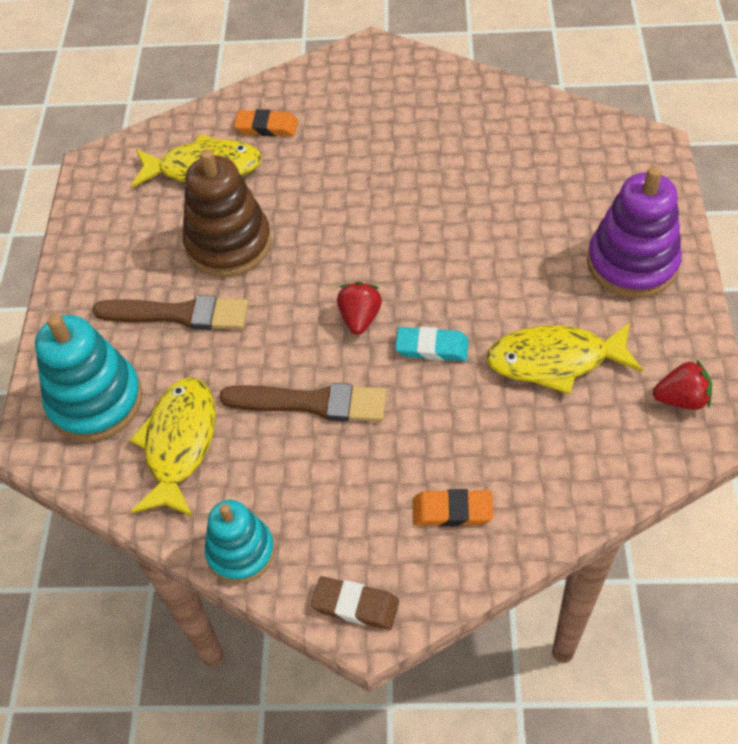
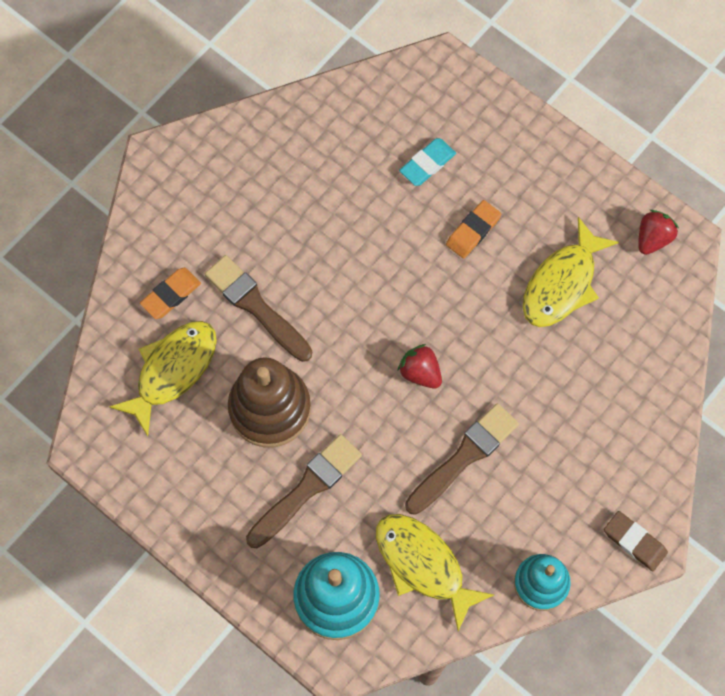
camera: 55 degrees left, 15 degrees up
(309, 179) = (256, 306): none -> brown brush
(355, 605) = (634, 542): brown eraser -> brown eraser turned 75 degrees clockwise
(432, 347) = (485, 347): turquoise eraser -> turquoise eraser (427, 164)
(452, 511) = (617, 435): orange eraser -> orange eraser (473, 231)
(632, 263) = (529, 170): purple stacking toy -> none

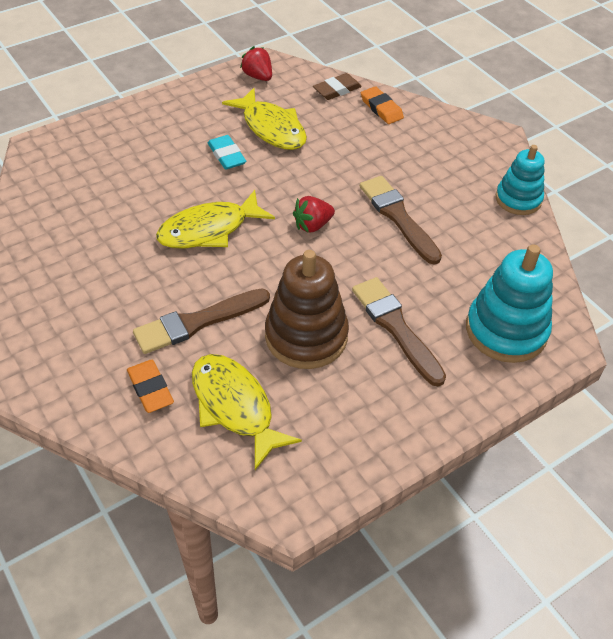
camera: 75 degrees left, 20 degrees down
(423, 565) = (488, 265): yellow fish -> yellow fish (209, 230)
(427, 164) = (123, 176): turquoise eraser -> turquoise eraser (226, 155)
(473, 231) = (200, 164): orange eraser -> orange eraser (381, 108)
(634, 542) = (495, 143): brown eraser -> brown eraser (337, 90)

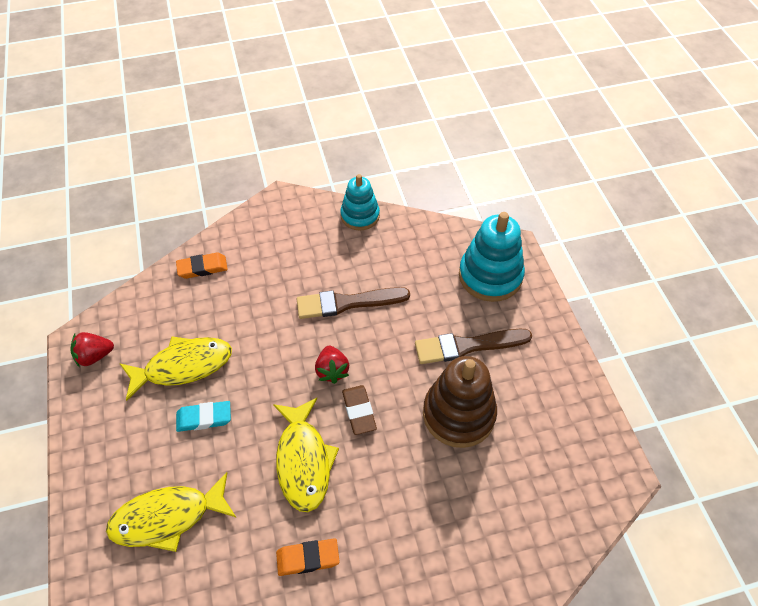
camera: 70 degrees left, 5 degrees up
(150, 388) = (484, 560): orange eraser -> orange eraser (308, 558)
(197, 322) = (418, 500): brown brush -> none
(235, 406) = (519, 491): yellow fish -> yellow fish (167, 517)
(337, 90) = (156, 294): brown eraser -> brown eraser (359, 411)

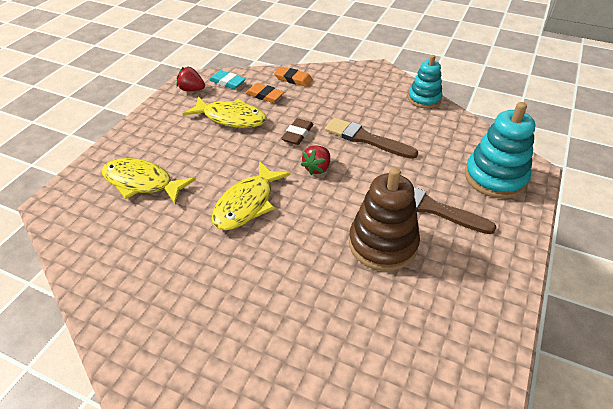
camera: 40 degrees right, 10 degrees down
(204, 418) = (214, 148): turquoise eraser -> turquoise eraser (227, 82)
(308, 558) = (192, 256): orange eraser -> orange eraser (265, 95)
(359, 411) = (311, 199): brown eraser -> brown eraser (297, 134)

